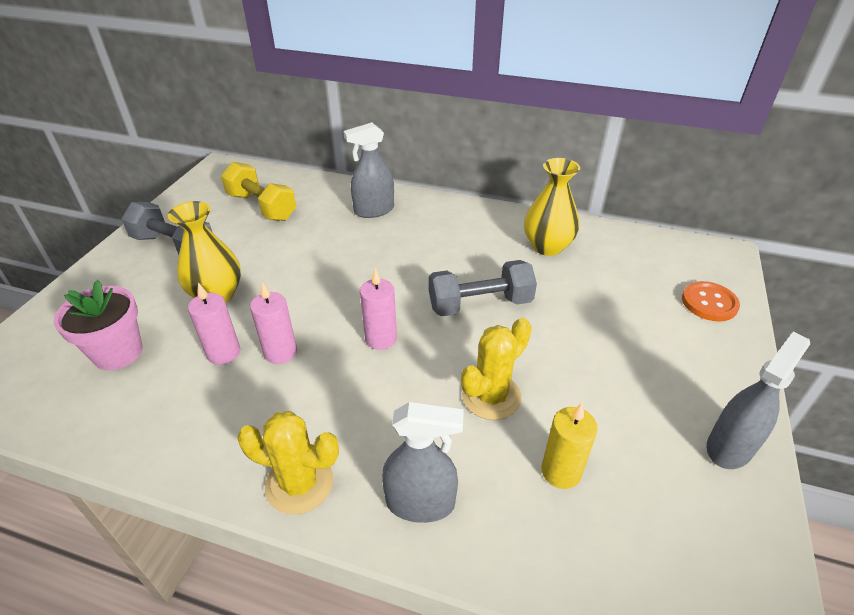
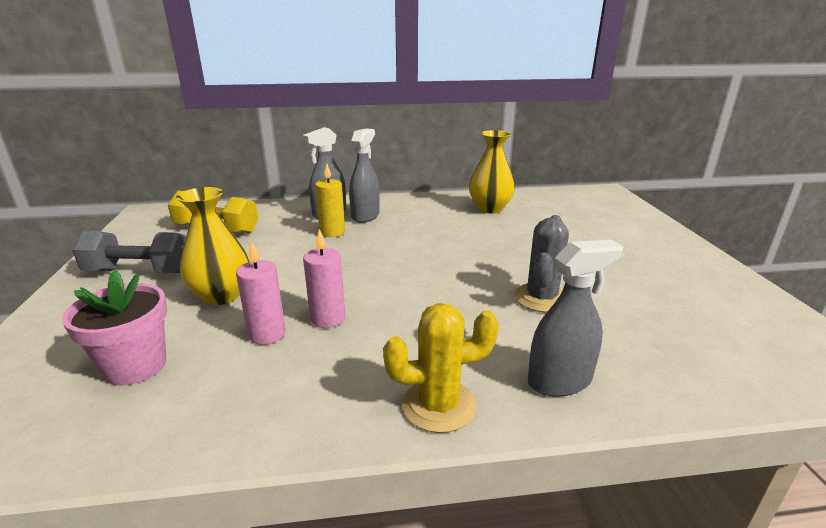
camera: 25 degrees left, 15 degrees down
(381, 338) = (414, 286): pink candle -> none
(480, 304) = (474, 248): grey dumbbell -> none
(491, 396) = (541, 298): yellow cactus -> grey cactus
(561, 471) = (639, 326): yellow candle -> yellow candle (332, 232)
(709, 303) = (626, 215): orange button -> none
(729, 447) = (723, 281): grey spray bottle -> grey spray bottle (365, 216)

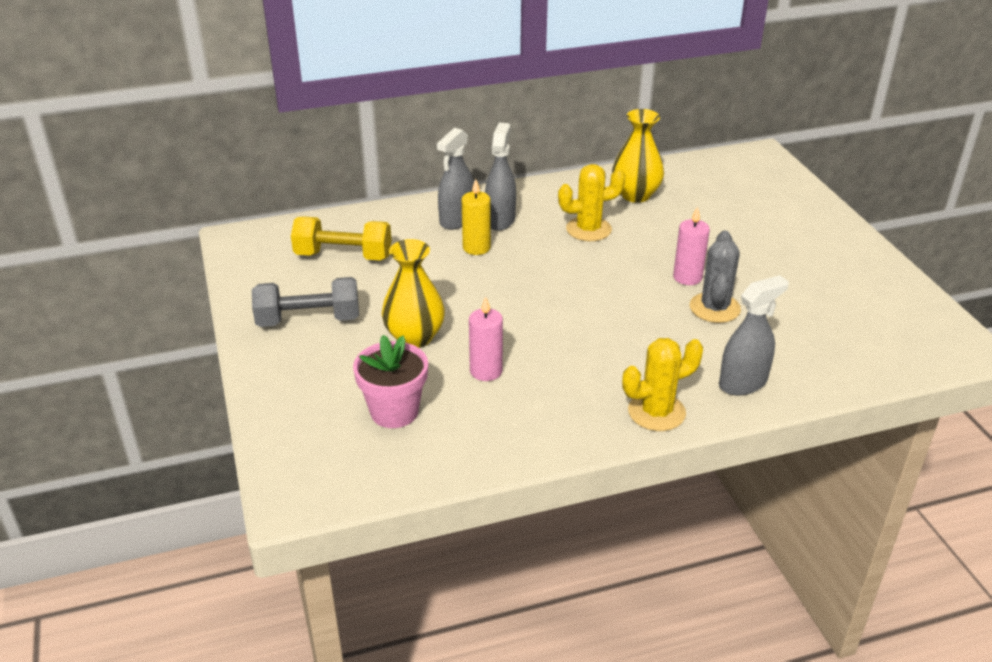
camera: 10 degrees left, 10 degrees up
(328, 318) = (531, 350): pink candle -> pink candle (687, 277)
(438, 227) = (588, 229): none -> yellow cactus

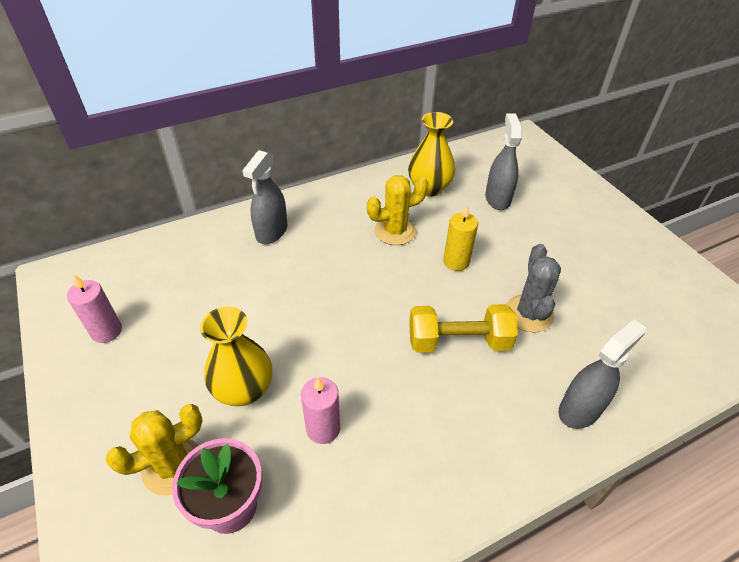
camera: 10 degrees left, 10 degrees up
(308, 320) = (130, 379): grey dumbbell -> none
(343, 256) = (164, 288): yellow dumbbell -> yellow dumbbell (458, 341)
(476, 248) = (294, 264): yellow candle -> yellow candle (456, 262)
(500, 220) = (312, 228): grey spray bottle -> grey spray bottle (497, 198)
(656, 412) = (506, 464): yellow cactus -> yellow cactus (173, 466)
(687, 277) = (495, 278): pink candle -> pink candle (106, 331)

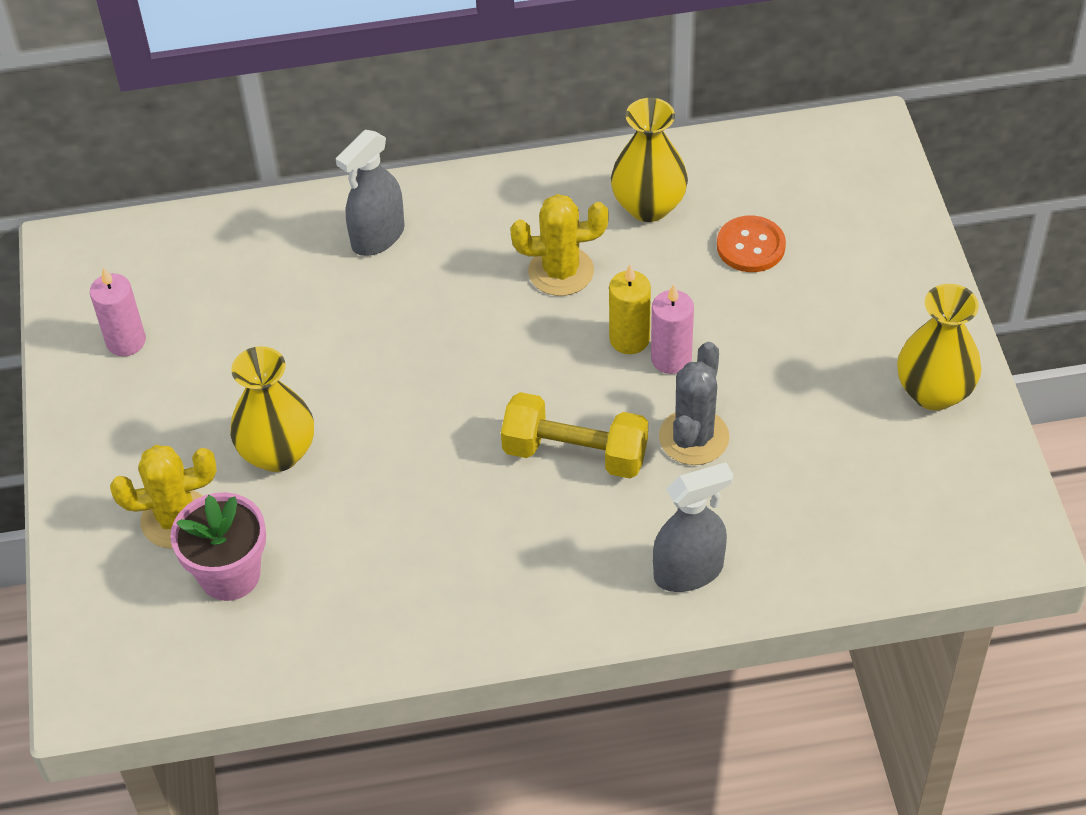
camera: 20 degrees right, 5 degrees up
(323, 428) = (358, 519): pink candle -> pink candle (671, 358)
(497, 198) = (750, 246): grey spray bottle -> orange button
(649, 257) = (934, 392): none -> yellow vase

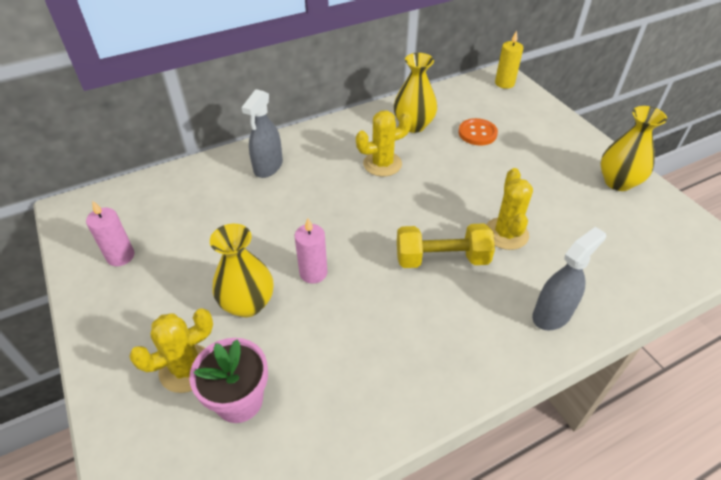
camera: 20 degrees left, 5 degrees down
(629, 339) = (439, 190): yellow candle -> yellow candle (504, 83)
(671, 358) = (468, 195): pink candle -> pink candle (313, 273)
(694, 437) = (506, 234): grey cactus -> yellow cactus

